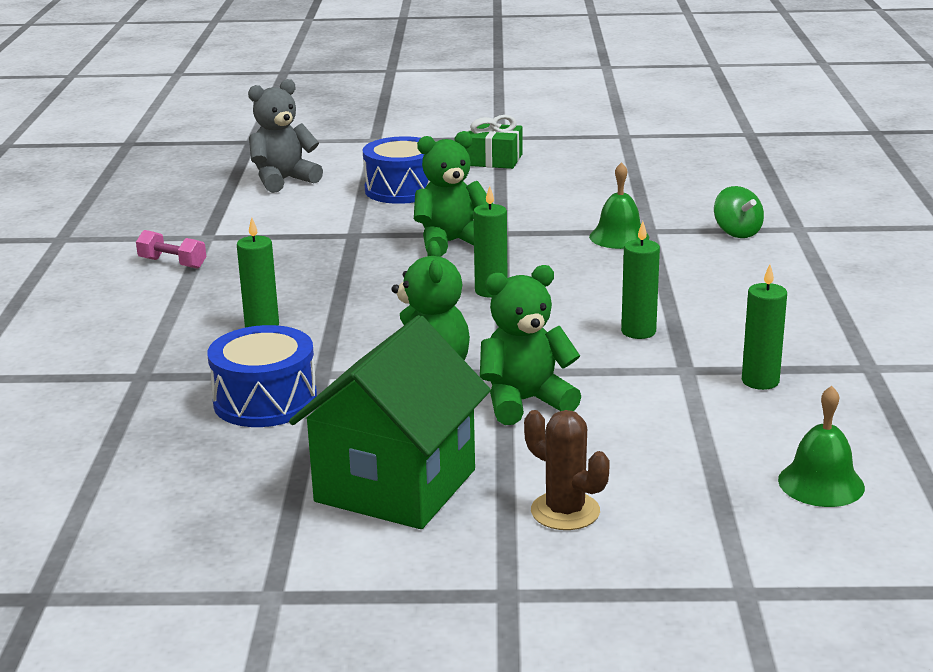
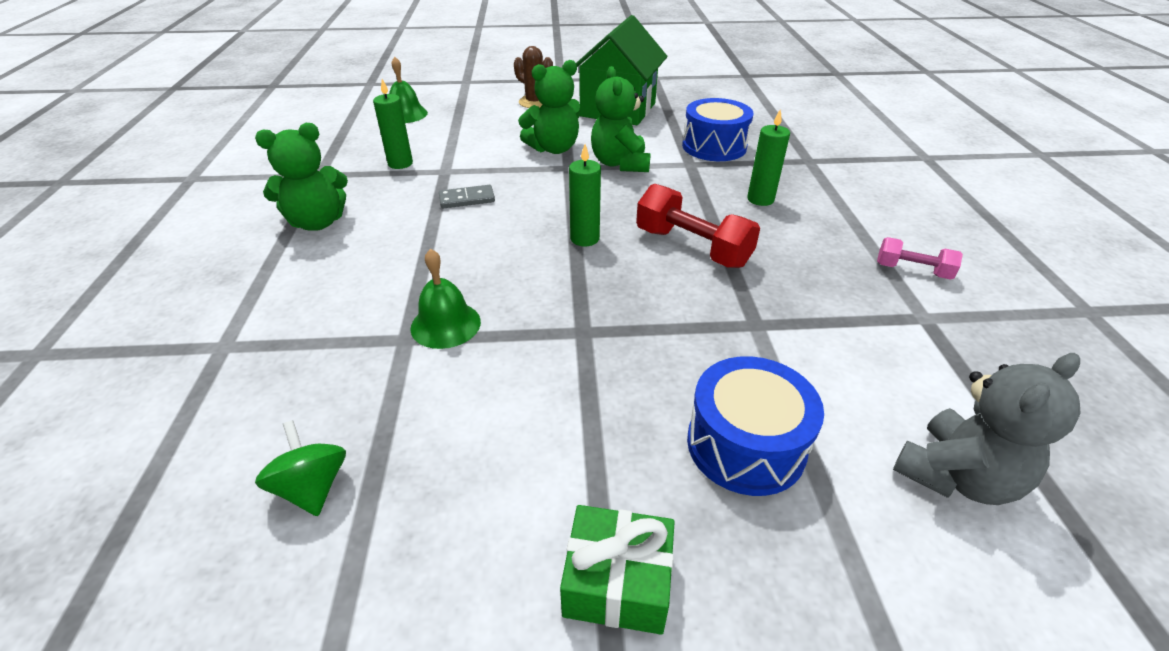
camera: 175 degrees right, 15 degrees up
(377, 282) = (692, 247): none -> red dumbbell
(451, 243) = (637, 310): green teddy bear -> green teddy bear (318, 222)
(638, 331) = (467, 199): green candle -> grey domino
(737, 232) = (303, 336): green spinning top -> green spinning top (312, 487)

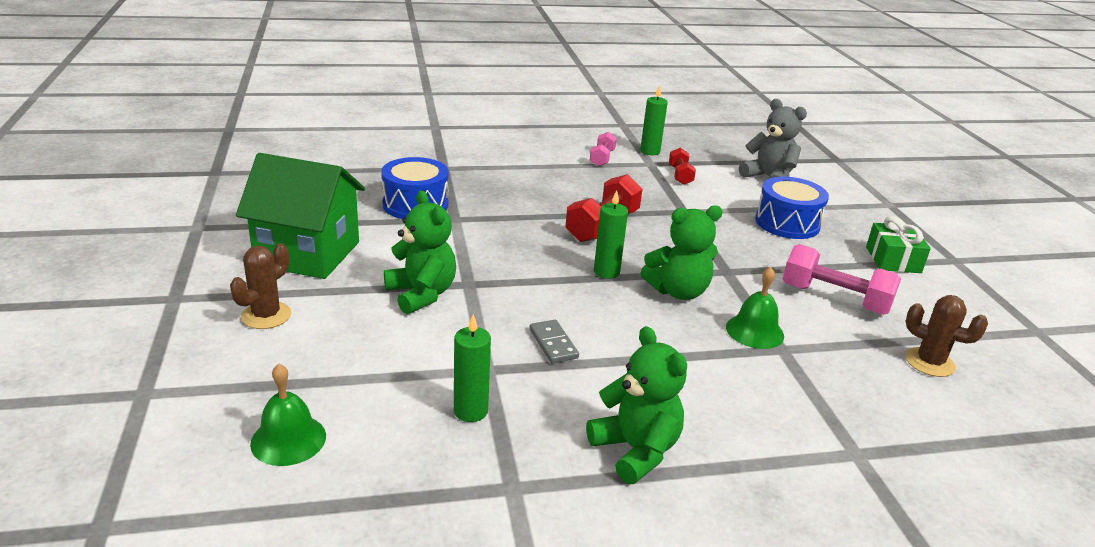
camera: 100 degrees left, 10 degrees down
(312, 487) = (929, 362): green spinning top -> brown cactus
(497, 429) = (834, 299): none -> pink dumbbell
(620, 163) = (457, 254): green teddy bear -> green teddy bear (678, 291)
(760, 199) = (518, 194): green candle -> green candle (650, 151)
(892, 344) = (680, 175): none -> red dumbbell

